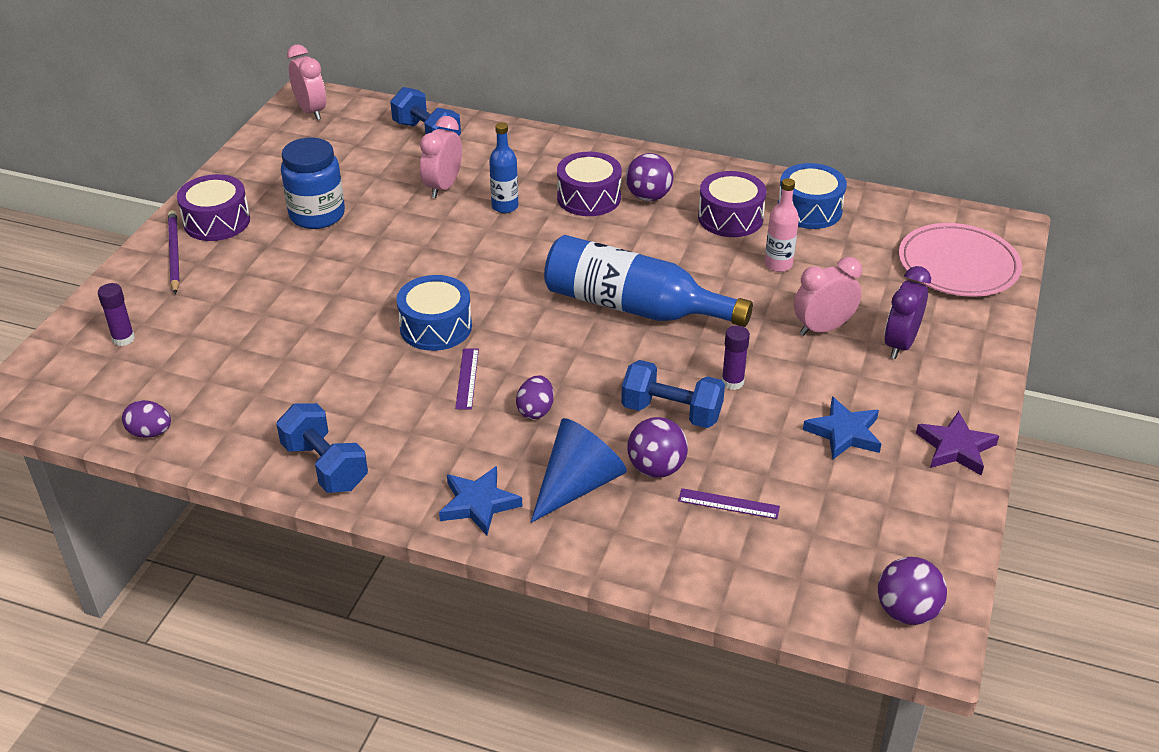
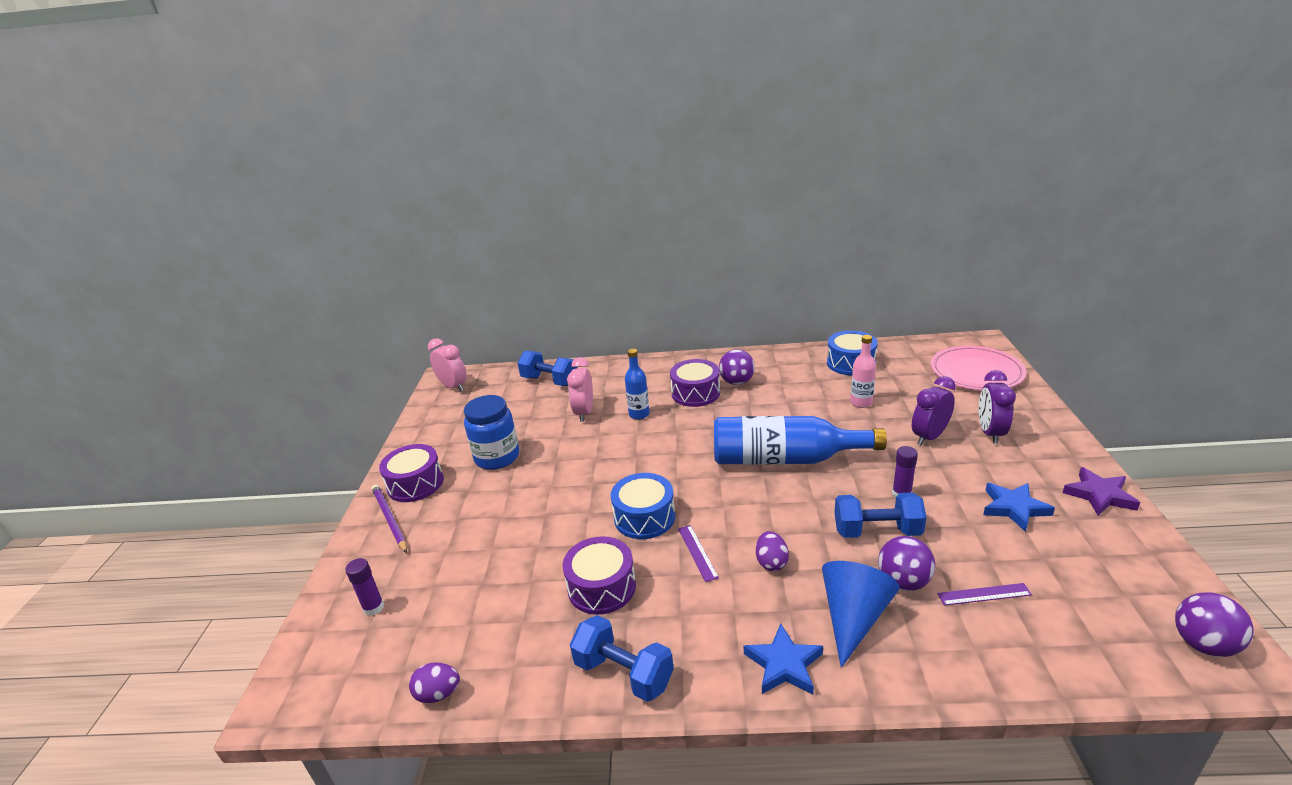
camera: 15 degrees left, 10 degrees down
(730, 218) = (803, 381): purple drum -> purple drum (601, 587)
(822, 328) = (929, 437): pink clock -> purple clock

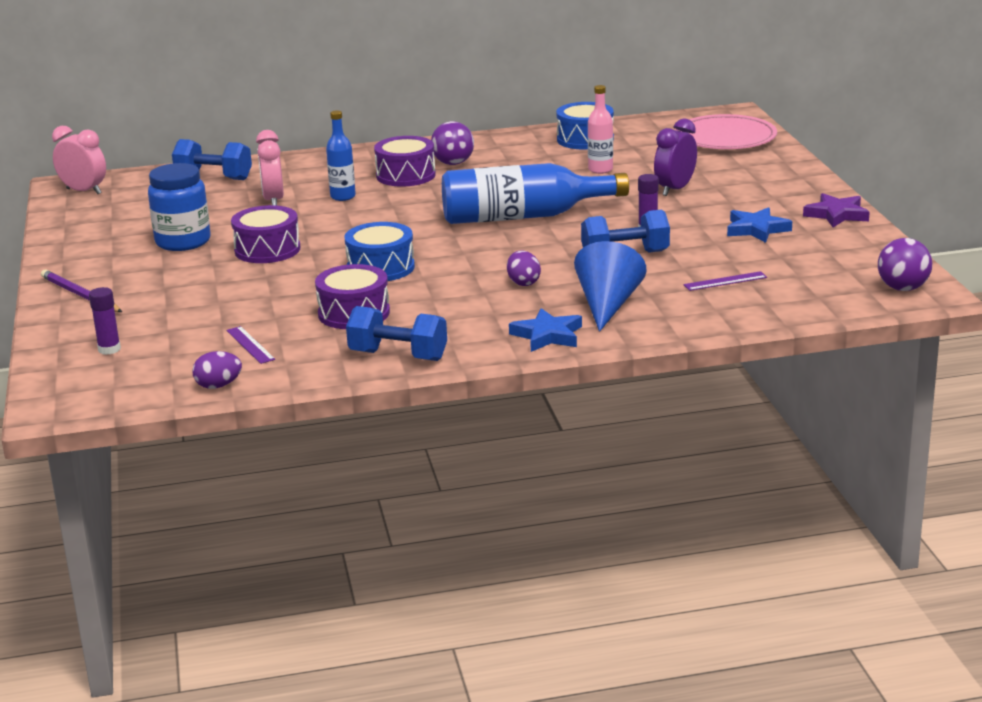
camera: 15 degrees left, 5 degrees down
(415, 484) = (93, 269): purple drum -> purple drum (267, 250)
(697, 552) = (446, 284): purple ruler -> purple ruler (250, 345)
(903, 582) = (652, 281): purple ball -> none
(990, 433) = (737, 182): purple clock -> none

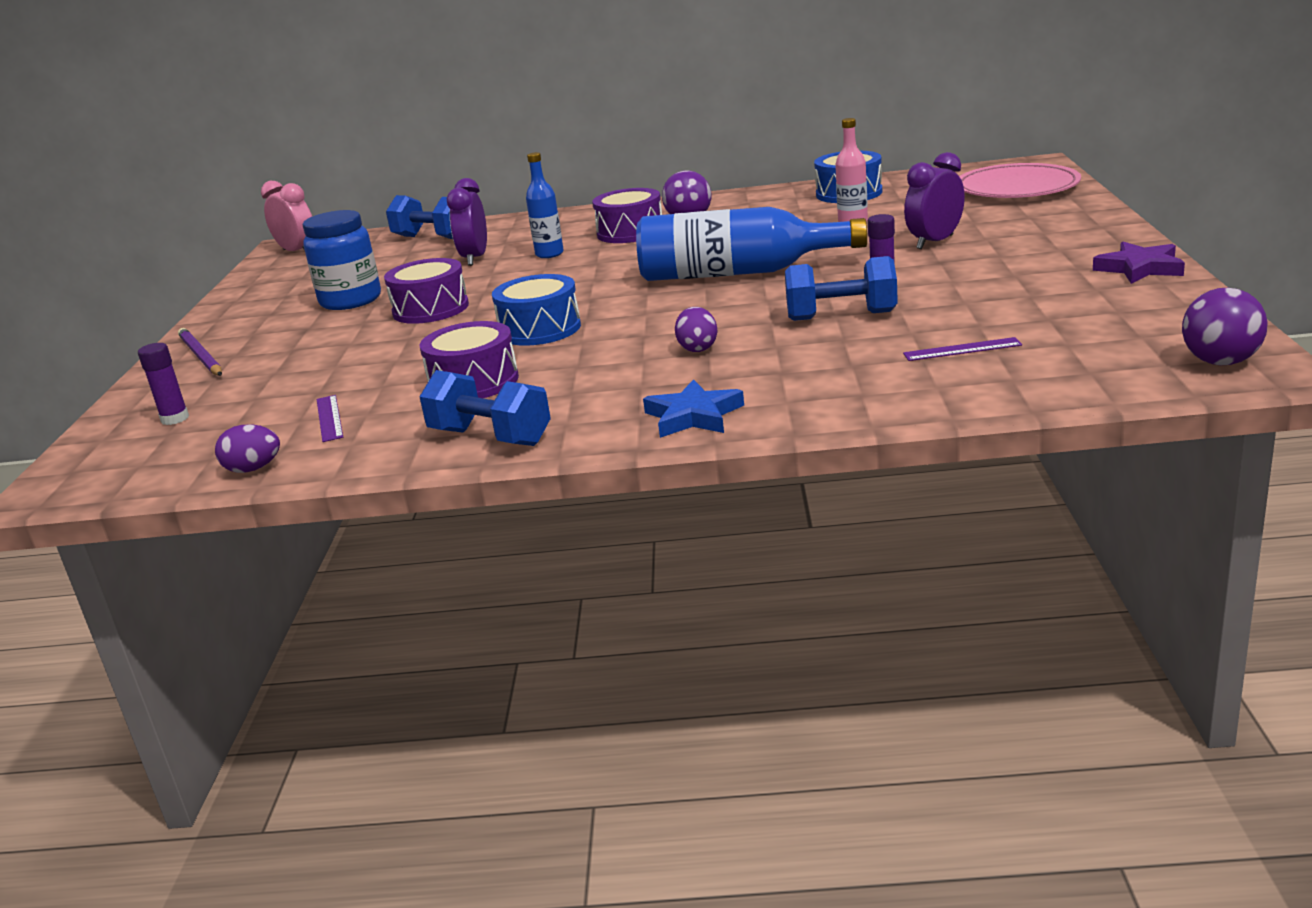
camera: 15 degrees right, 0 degrees up
(273, 200) = (475, 258): pink clock -> purple clock
(607, 305) = (791, 378): blue cone -> none
(756, 229) = (1025, 286): blue star -> none

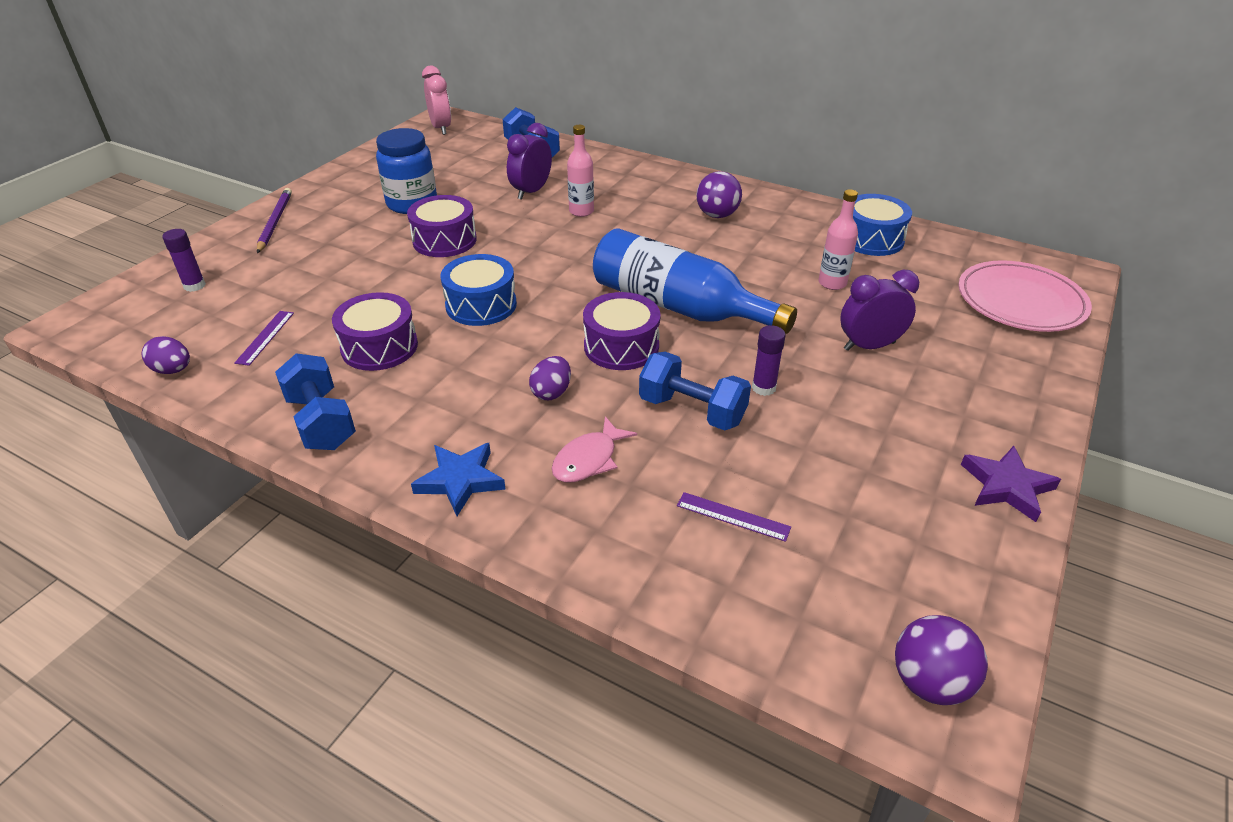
camera: 25 degrees right, 15 degrees up
(549, 254) = (581, 211): blue bottle -> pink bottle
(630, 232) = (661, 211): purple drum -> purple drum (621, 346)
(793, 367) = (588, 459): none -> pink fish

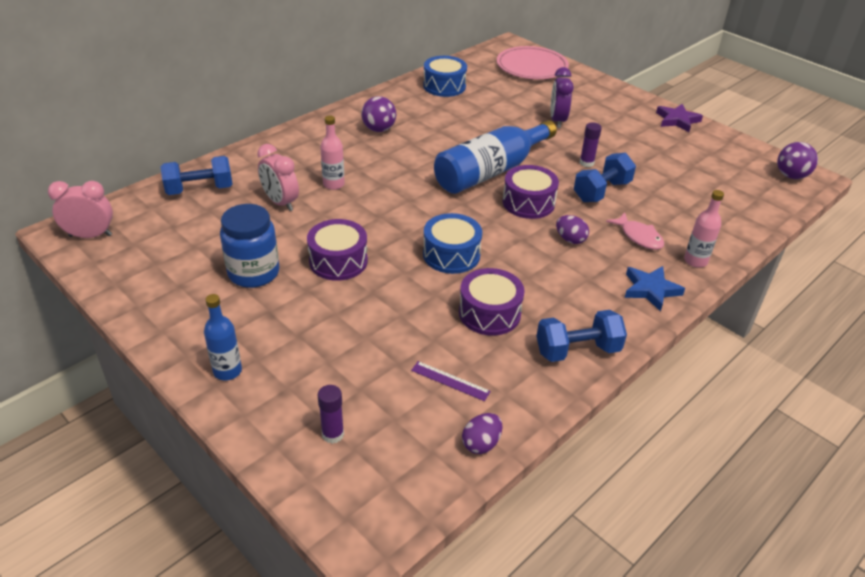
camera: 75 degrees left, 0 degrees up
(275, 222) = (227, 371): purple pencil -> blue bottle
(531, 192) = (280, 203): purple clock -> pink clock
(733, 516) = (690, 199): purple ruler -> none
(832, 283) = (488, 113): pink bottle -> pink bottle (695, 261)

